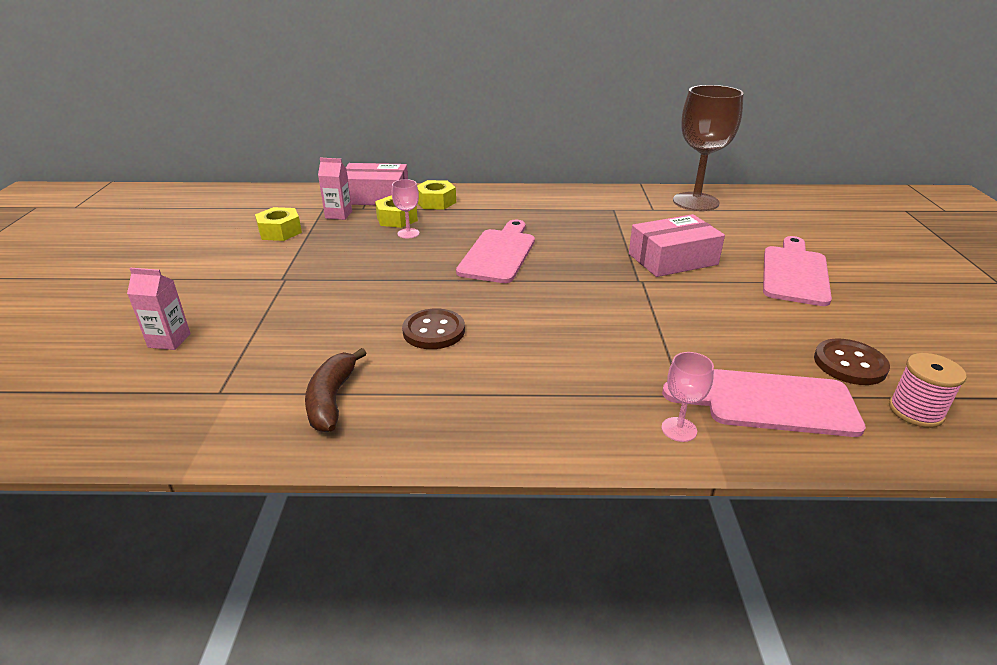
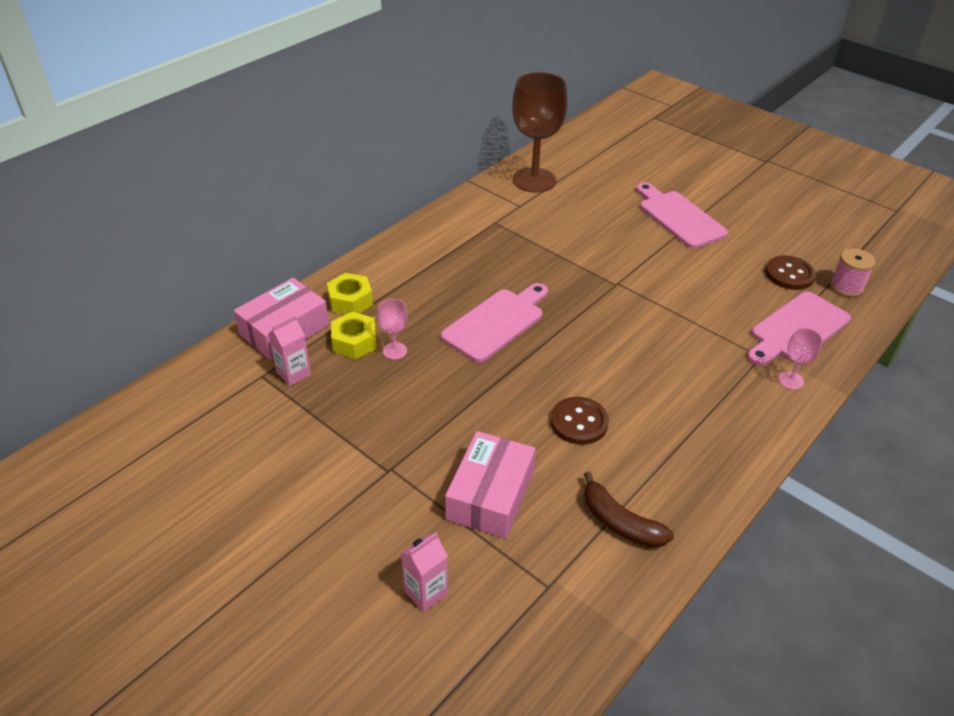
camera: 50 degrees left, 10 degrees up
(280, 231) = (279, 430): yellow nut -> none
(499, 253) = (496, 322): pink cutting board -> pink cutting board turned 75 degrees clockwise
(672, 259) = (604, 250): pink box -> pink box (490, 495)

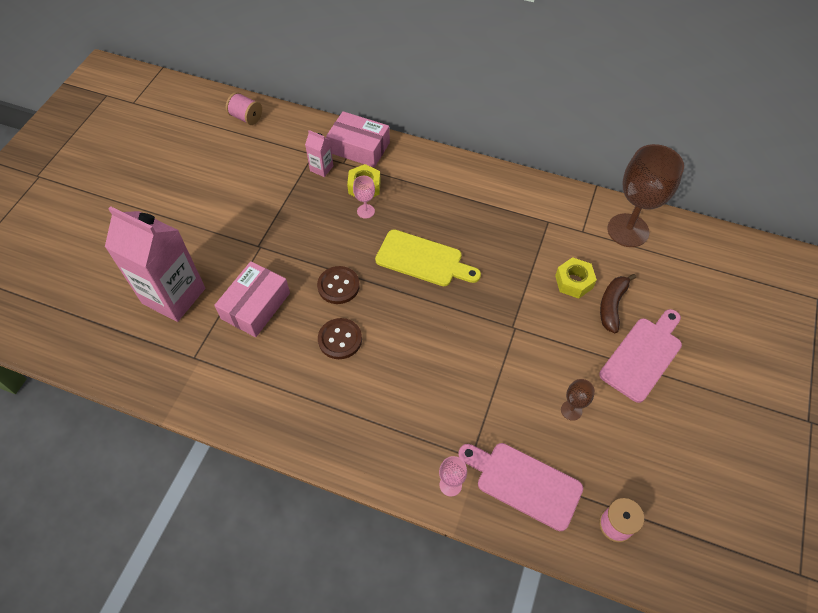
camera: 70 degrees right, 15 degrees up
(129, 431) = (246, 117): none -> pink spool
(350, 301) = (404, 169): yellow nut -> yellow nut (574, 282)
(426, 592) = (174, 296): pink carton -> pink carton, size x2.32
(490, 495) = (255, 305): pink box -> pink box turned 60 degrees counterclockwise
(496, 322) = (423, 259): pink cutting board -> yellow cutting board
(620, 522) = (256, 386): brown banana -> brown banana (612, 305)
(724, 276) = (571, 410): none -> brown goblet
(789, 274) = (606, 468): brown button -> brown button (338, 286)

